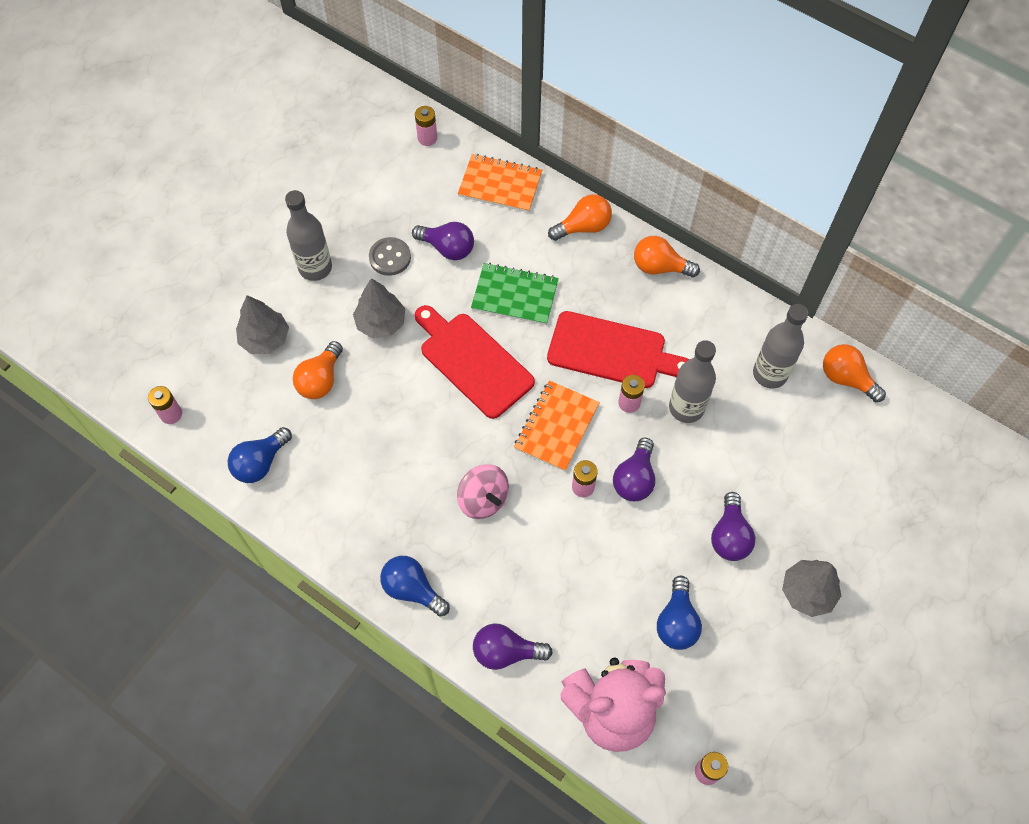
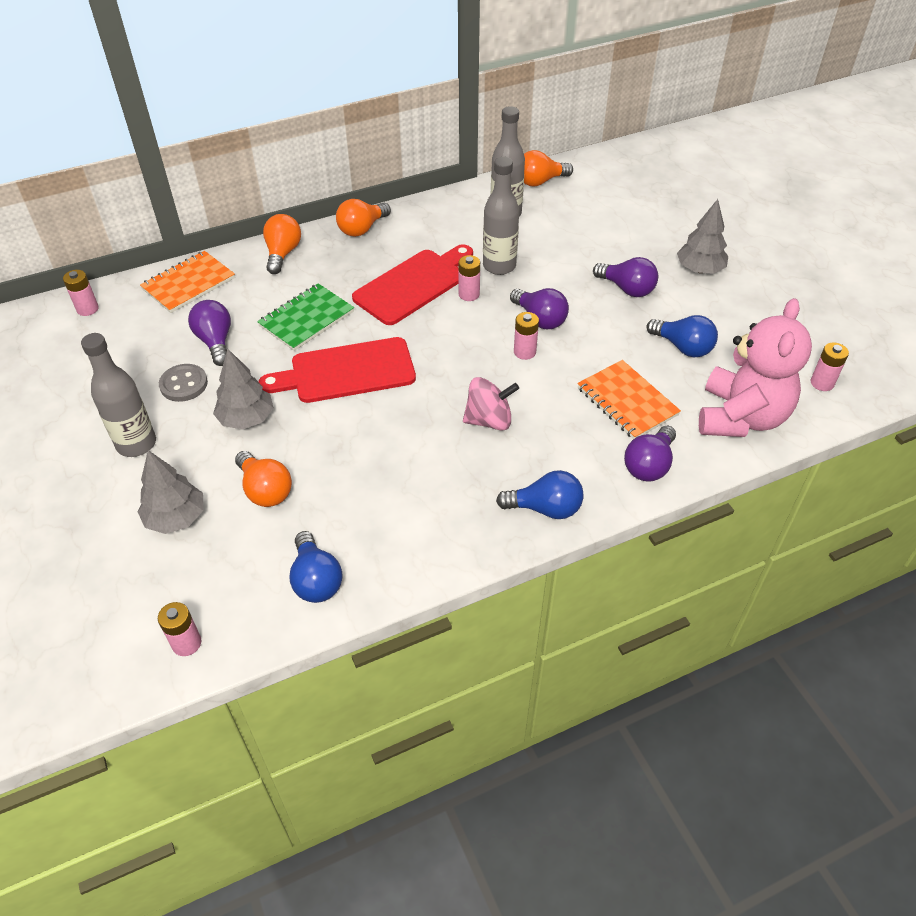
camera: 60 degrees left, 15 degrees down
(412, 589) = (545, 508): blue light bulb -> blue light bulb turned 150 degrees counterclockwise
(447, 248) = (215, 342): purple light bulb -> purple light bulb turned 75 degrees counterclockwise
(556, 427) = (456, 345): orange notebook -> orange notebook (627, 401)

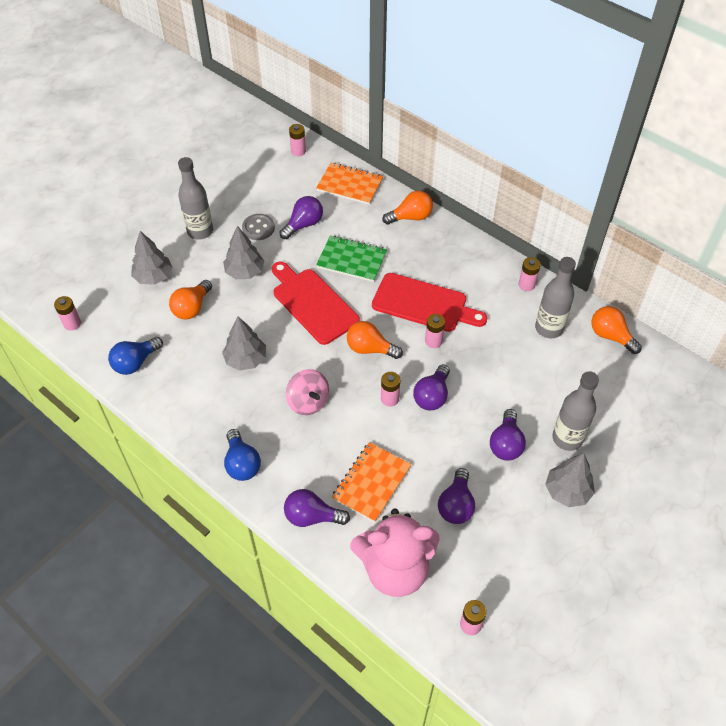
camera: 65 degrees right, 5 degrees up
(362, 229) = (467, 248): orange light bulb -> orange light bulb (370, 349)
(390, 459) = (246, 359): none -> grey tree
(441, 208) = (526, 285): none -> pink battery
(499, 266) = (479, 348): grey bottle -> grey bottle (567, 438)
(683, 347) = (456, 505): blue light bulb -> purple light bulb

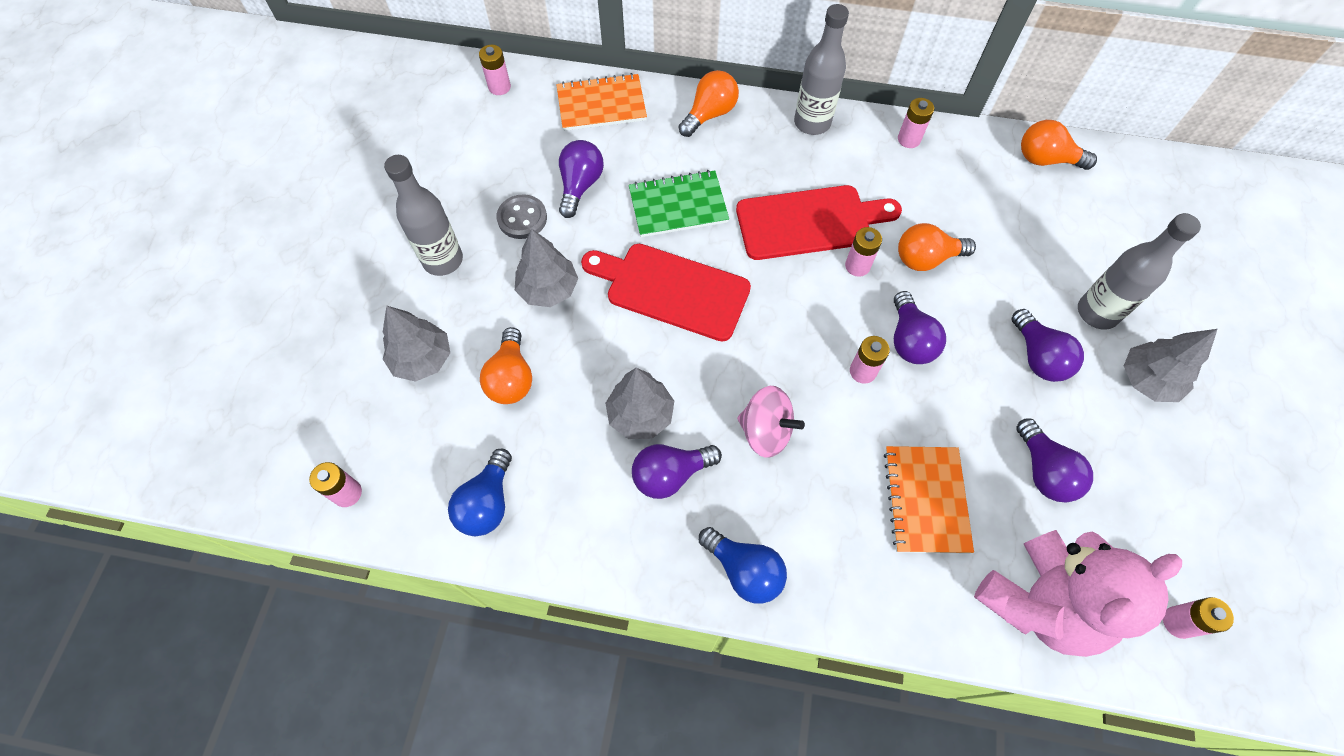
camera: 30 degrees left, 10 degrees up
(312, 517) = (889, 592): purple light bulb -> purple light bulb (670, 474)
(370, 349) = (789, 316): orange light bulb -> orange light bulb (926, 258)
(548, 328) = (974, 183): grey bottle -> grey bottle (812, 123)

